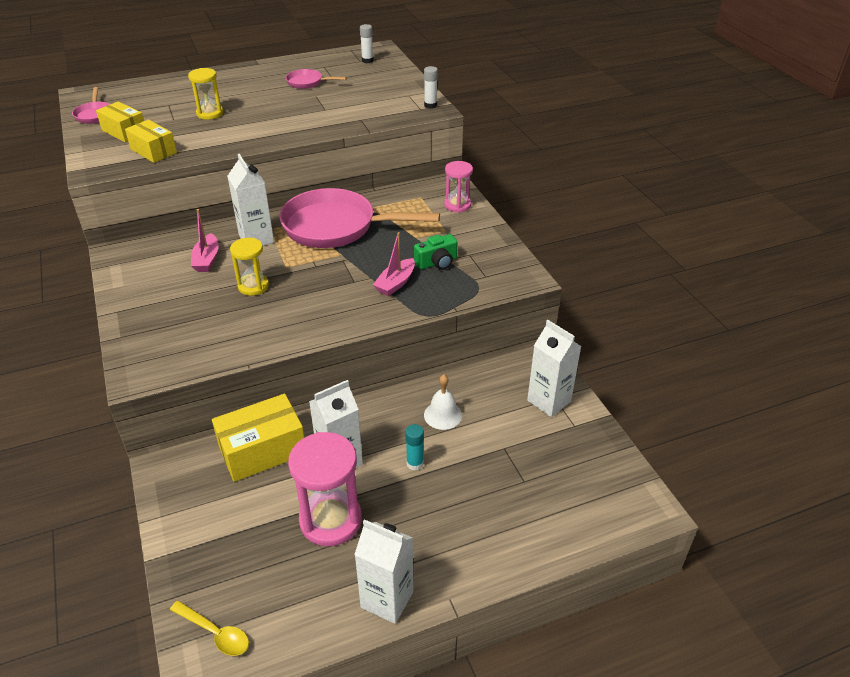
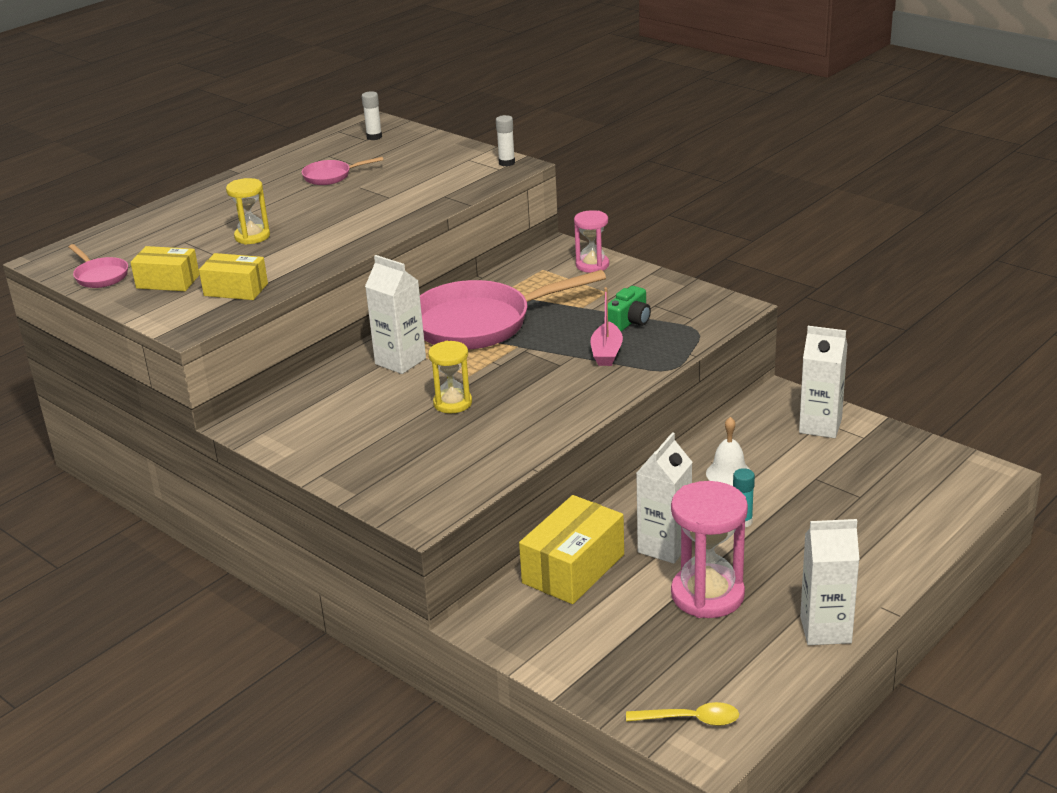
camera: 25 degrees left, 10 degrees down
(207, 260) = (366, 397): pink boat -> none

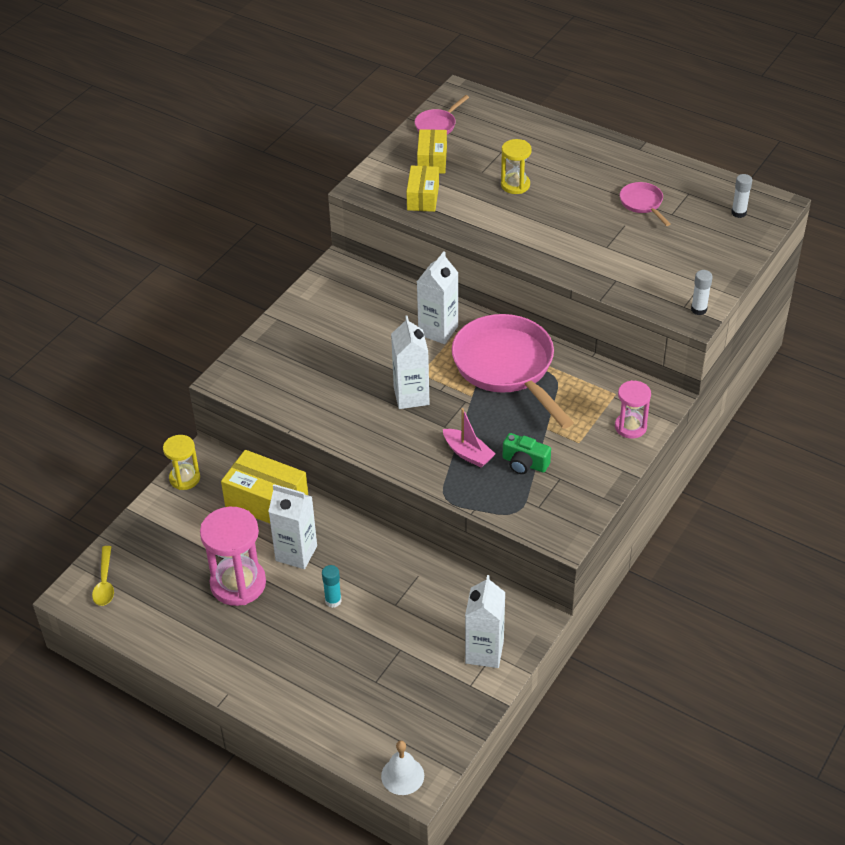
camera: 80 degrees right, 15 degrees up
(452, 403) = (377, 371): yellow hourglass -> yellow hourglass (185, 478)
(606, 353) = (468, 453): pink boat -> pink boat turned 135 degrees counterclockwise
(728, 473) = (401, 588): white bell -> white bell (402, 775)
(825, 630) = (199, 658): white carton -> white carton (411, 396)

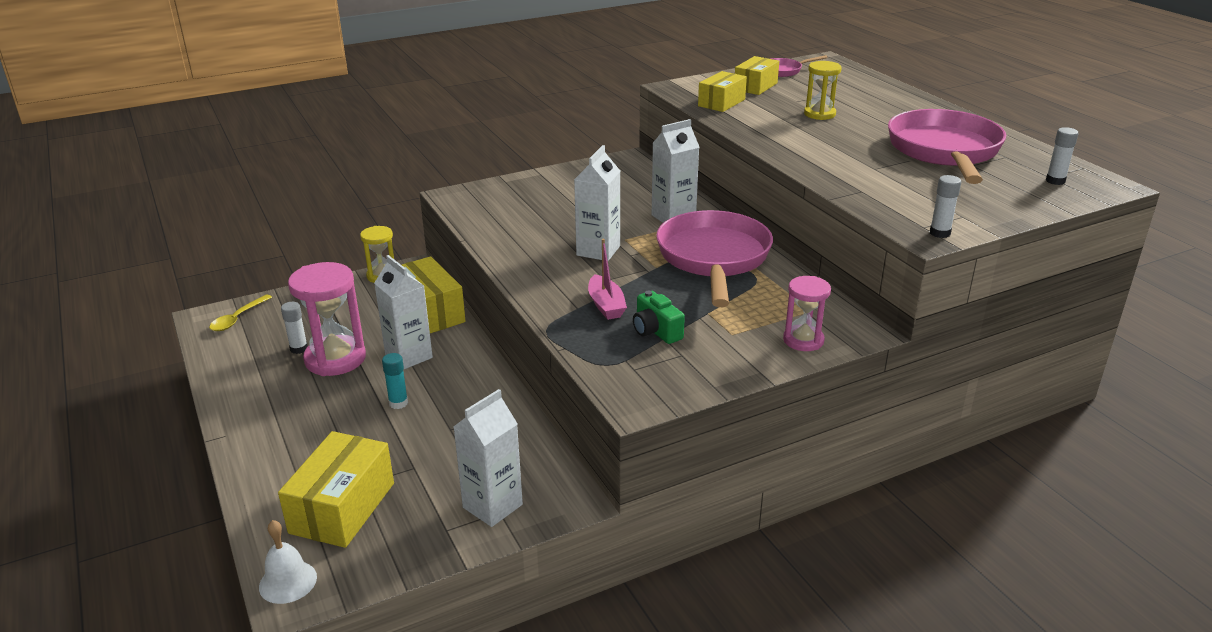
camera: 30 degrees right, 15 degrees down
(195, 588) = (299, 349): none -> white glue stick
(382, 705) = (342, 508): none -> yellow box
(642, 204) = (944, 152): pink pan -> pink pan, size x2.26

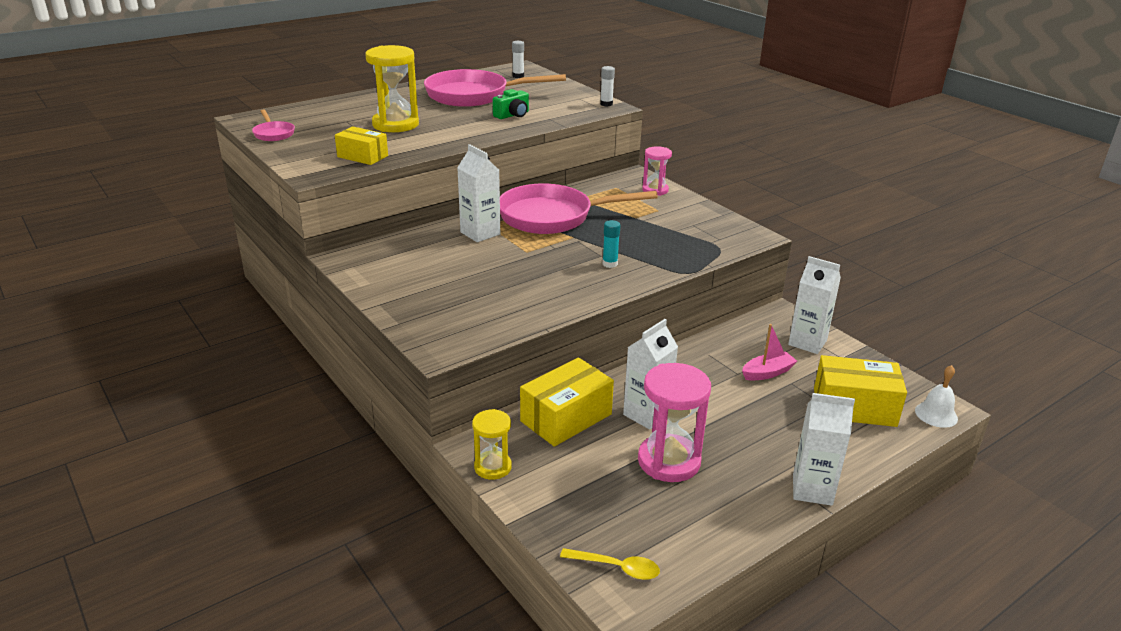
camera: 100 degrees left, 0 degrees up
(299, 349) = (661, 493): white glue stick -> none
(398, 403) = (718, 406): turquoise glue stick -> turquoise glue stick (610, 264)
(598, 251) = (551, 261): white carton -> white carton (812, 490)
(606, 305) = (641, 253): pink boat -> pink boat (767, 373)
(656, 331) = (668, 233): green camera -> green camera (512, 115)
(755, 86) = (318, 144): yellow box -> none
(819, 114) = (395, 124): yellow hourglass -> yellow hourglass, size x1.70

